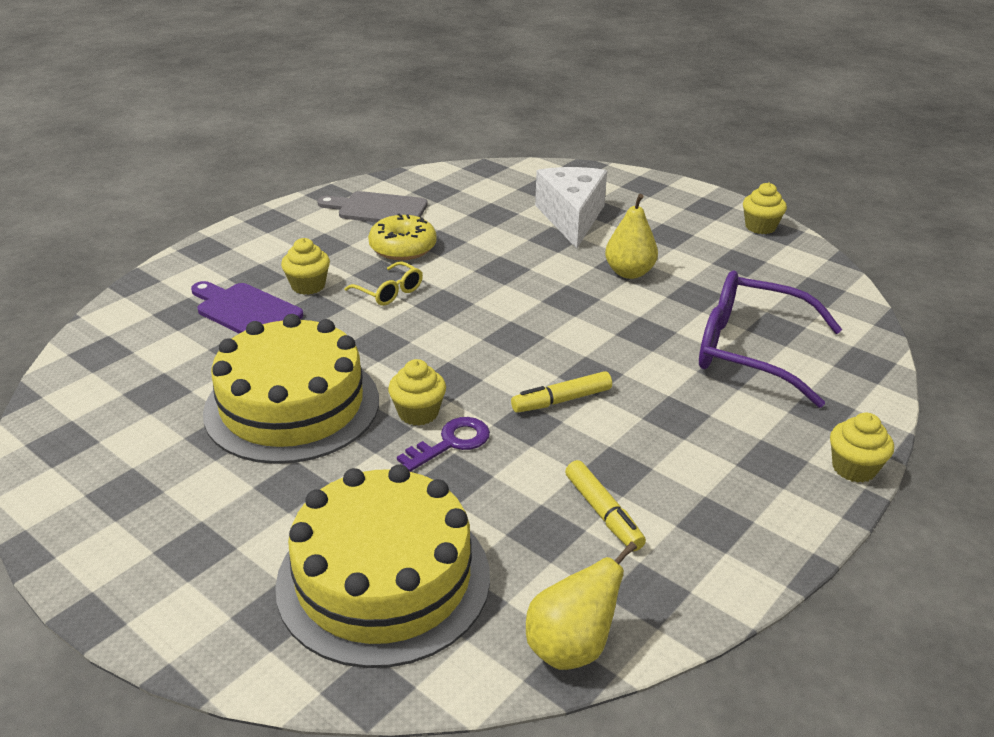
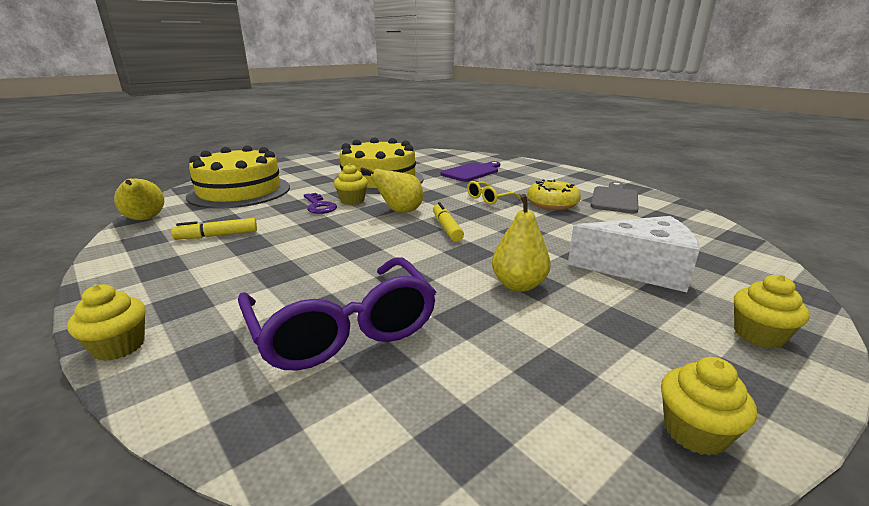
camera: 100 degrees right, 10 degrees down
(308, 286) = (498, 182): yellow cupcake -> yellow cupcake (758, 335)
(459, 359) = (400, 211): none -> yellow pear
(561, 400) = (334, 235): yellow marker -> yellow marker (447, 228)
(749, 350) = (343, 329): purple glasses -> purple glasses turned 120 degrees clockwise

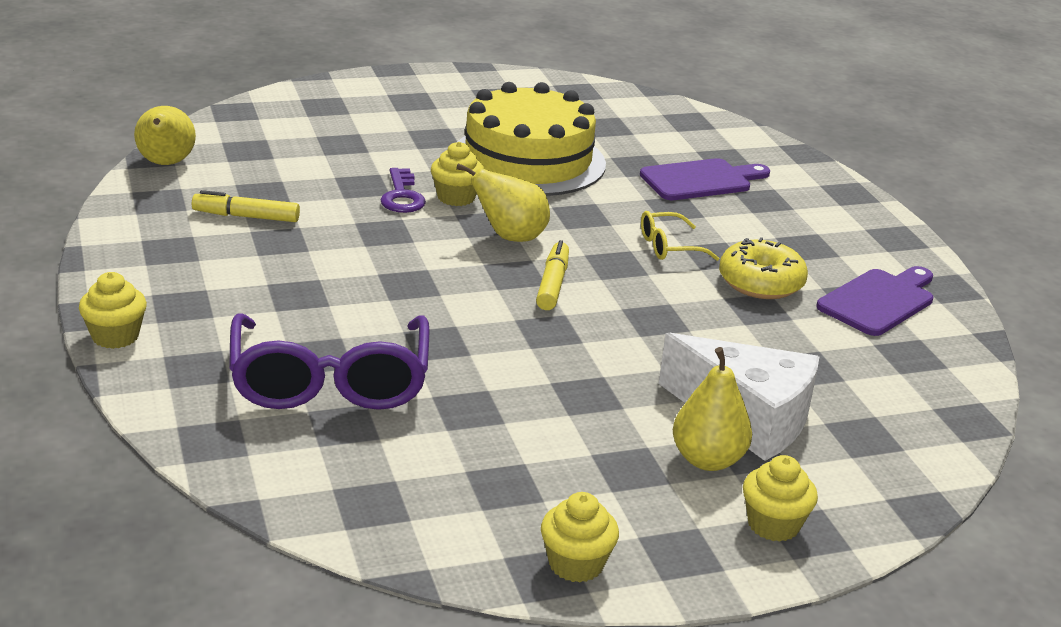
camera: 20 degrees right, 5 degrees up
(240, 191) = (304, 136): yellow cake -> none
(518, 285) = (564, 391): yellow pear -> yellow pear (707, 460)
(614, 199) = (879, 301): grey cutting board -> purple cutting board

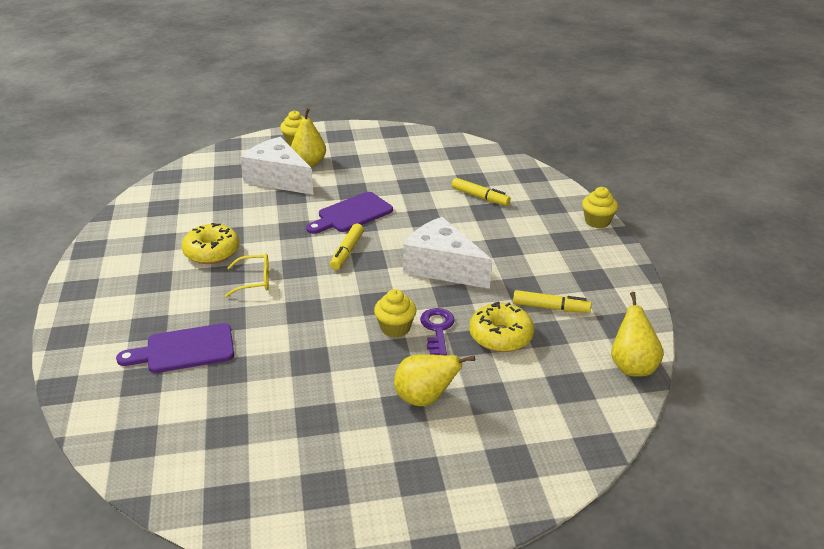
camera: 170 degrees left, 5 degrees up
(320, 189) = (501, 336): none -> yellow donut
(330, 382) = (480, 197): purple glasses -> yellow marker
(399, 263) = (442, 267): none -> white cheese
(510, 237) = (364, 289): yellow pear -> yellow pear (425, 399)
(528, 160) = (324, 374): yellow cake -> none
(576, 564) = (382, 133): yellow cupcake -> none
(879, 301) = (146, 239): purple cutting board -> purple cutting board (352, 214)

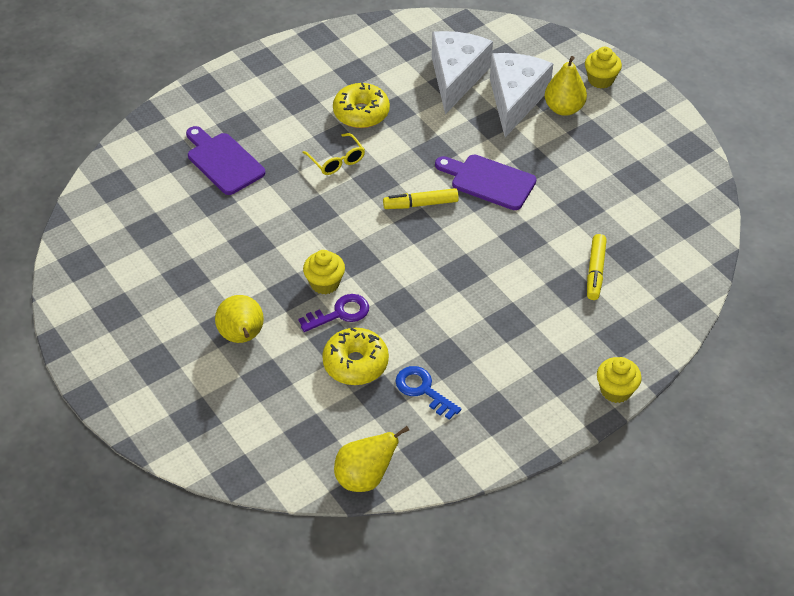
camera: 65 degrees right, 15 degrees up
(442, 267) = (439, 284): white cheese -> white cheese (456, 77)
(550, 308) = (423, 390): yellow marker -> blue key

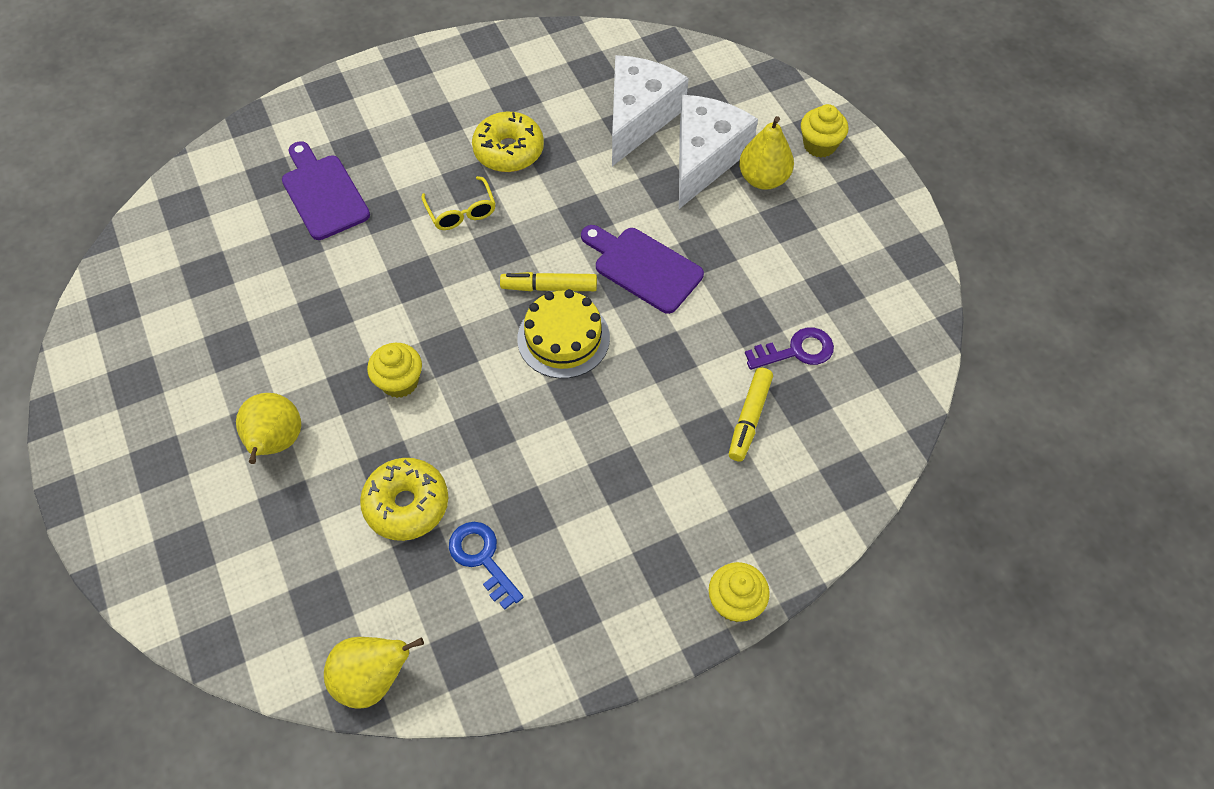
camera: 10 degrees right, 10 degrees up
(340, 313) = (407, 428): purple key -> purple key (796, 351)
(441, 237) = (563, 338): none -> yellow cake

